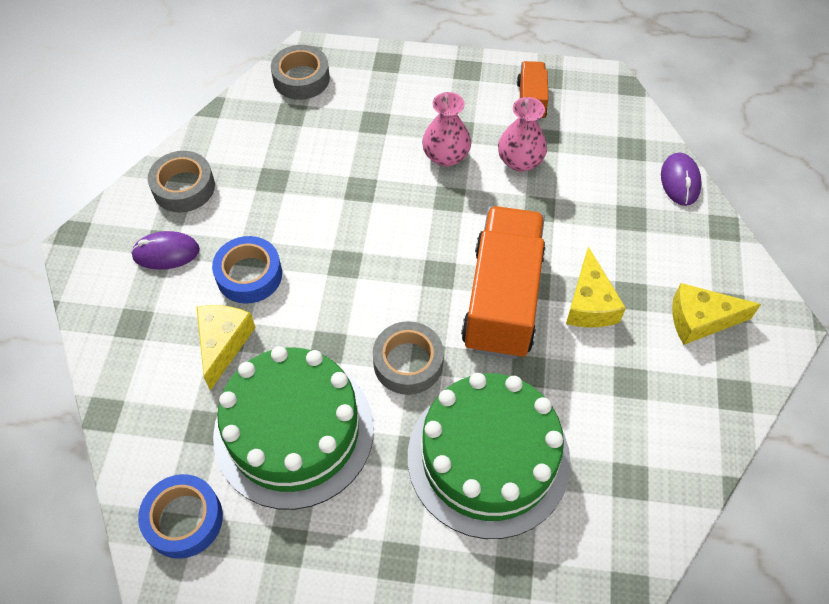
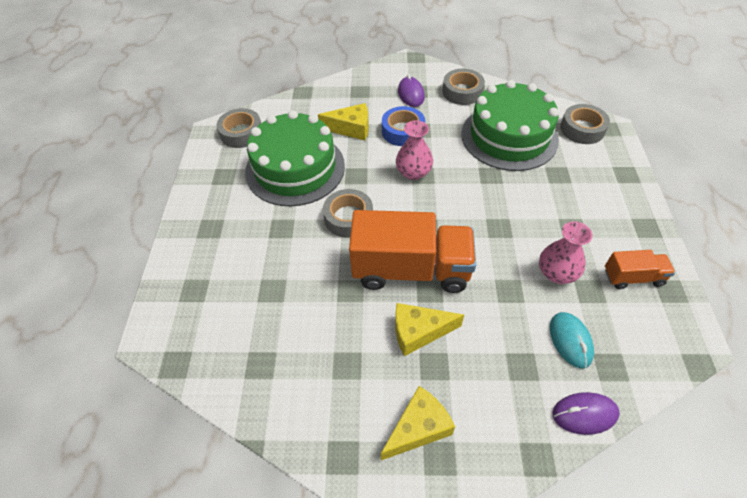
camera: 85 degrees right, 5 degrees down
(184, 519) = (241, 133): blue tape -> grey tape
(446, 156) = (541, 221): pink vase -> pink vase (413, 172)
(488, 458) = (278, 270): green cake -> green cake (509, 136)
(603, 171) = (570, 341): none -> turquoise mouse
(700, 320) = (418, 428): yellow cheese -> yellow cheese turned 60 degrees clockwise

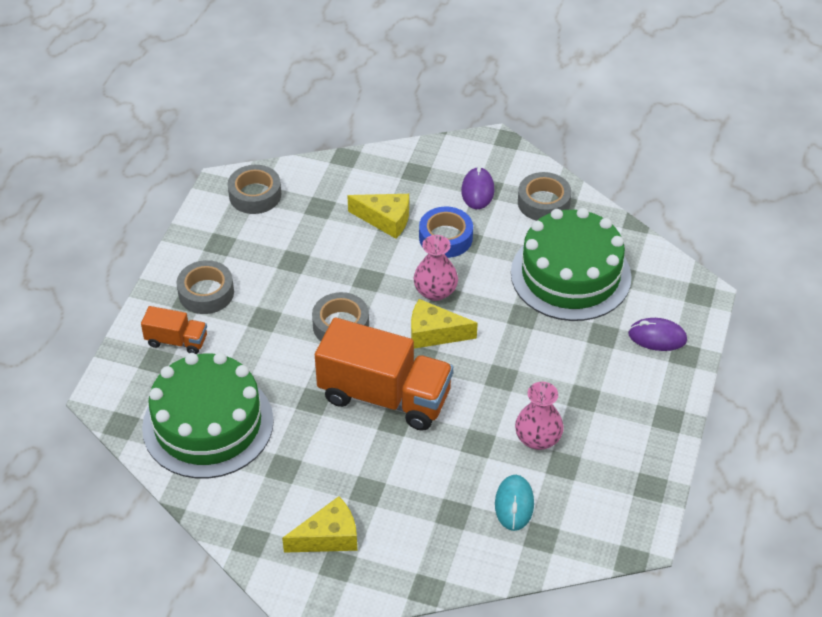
camera: 15 degrees right, 5 degrees down
(295, 168) = (302, 254): green cake -> green cake (208, 424)
(419, 332) = (366, 457): yellow cheese -> yellow cheese (434, 333)
(582, 129) = (666, 287): grey tape -> grey tape (206, 293)
(584, 414) = (490, 567): purple mouse -> purple mouse (657, 337)
(633, 277) = (617, 464): orange truck -> orange truck (177, 341)

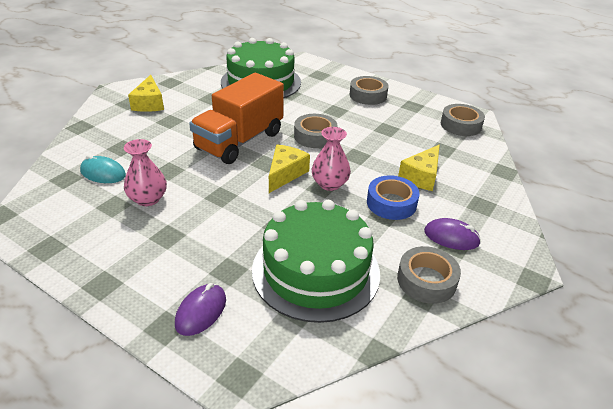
camera: 105 degrees right, 10 degrees down
(177, 341) = (331, 82): orange truck -> none

